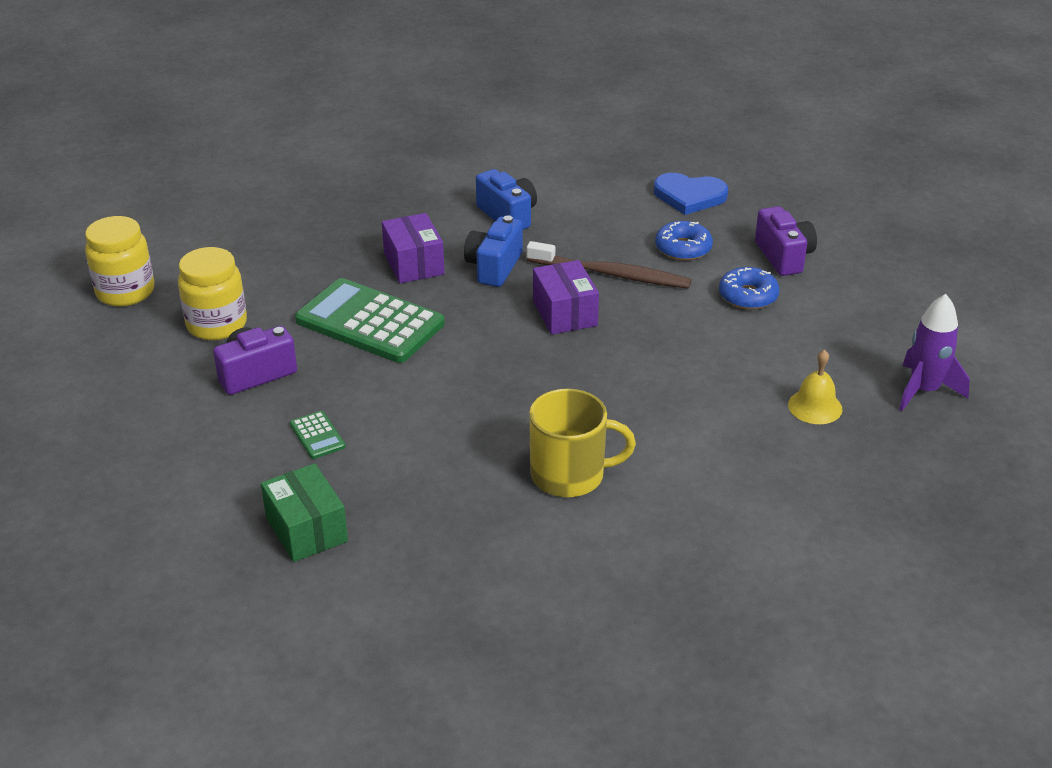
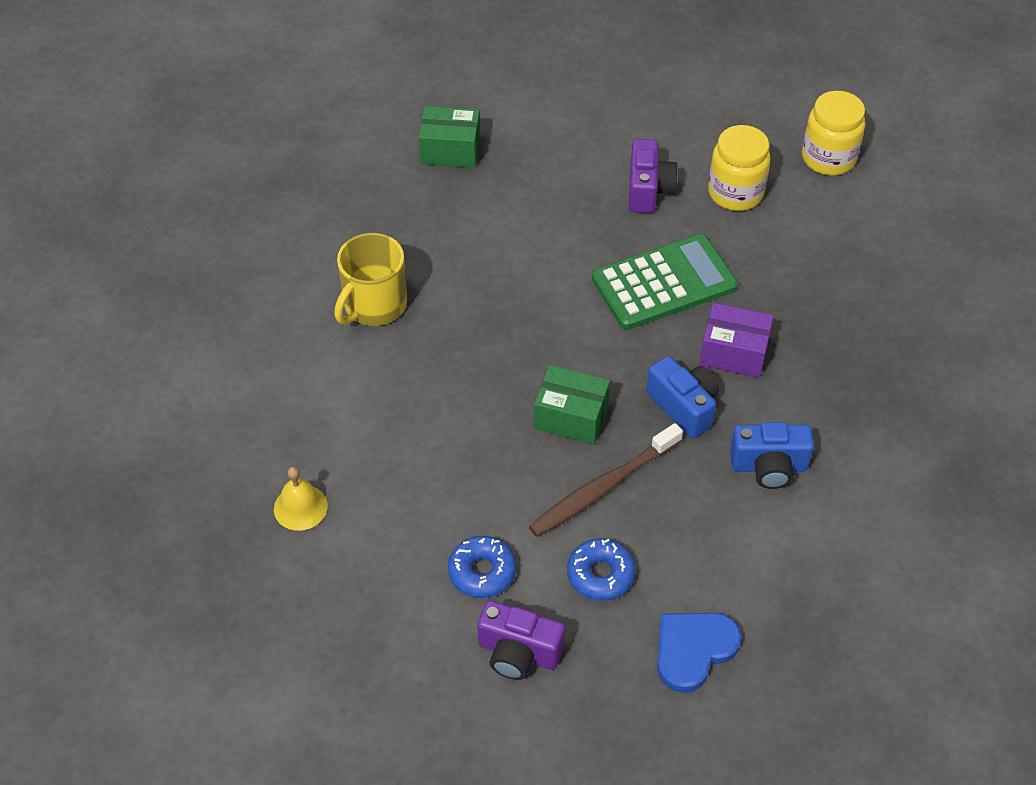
camera: 125 degrees right, 15 degrees up
(317, 435) = (543, 193): green calculator -> none
(564, 313) = (571, 416): purple box -> green box
(924, 391) = (244, 603): purple rocket -> none

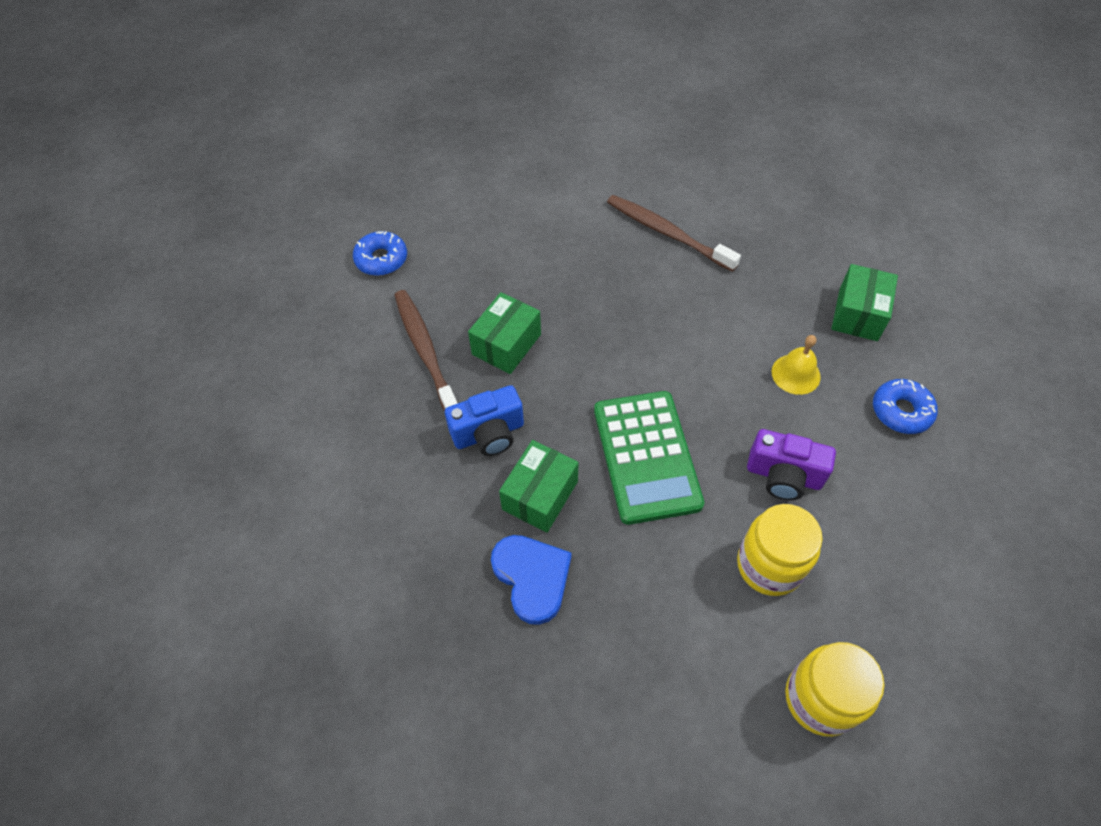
camera: 105 degrees right, 5 degrees up
(300, 507) = (480, 169): yellow bell -> yellow bell (795, 374)
(374, 305) = (666, 233): yellow mug -> brown toothbrush
(518, 653) = (305, 268): purple camera -> none
(600, 575) = (345, 331): blue donut -> blue donut (901, 411)
(693, 650) = (250, 377): blue heart -> blue heart (532, 577)
(734, 353) = (540, 495): purple box -> green box
(769, 467) = (397, 486): blue camera -> none

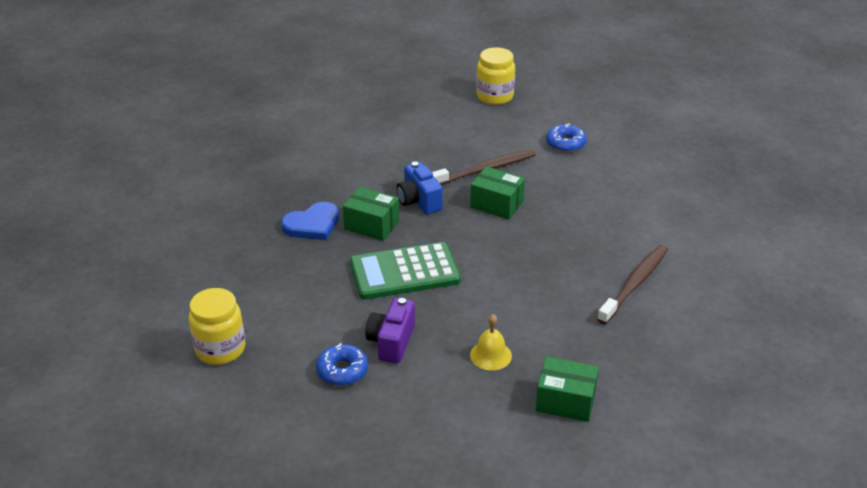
camera: 85 degrees right, 20 degrees down
(769, 565) = (317, 330): yellow jar -> yellow jar (495, 96)
(901, 411) = (459, 418): blue donut -> blue donut (342, 371)

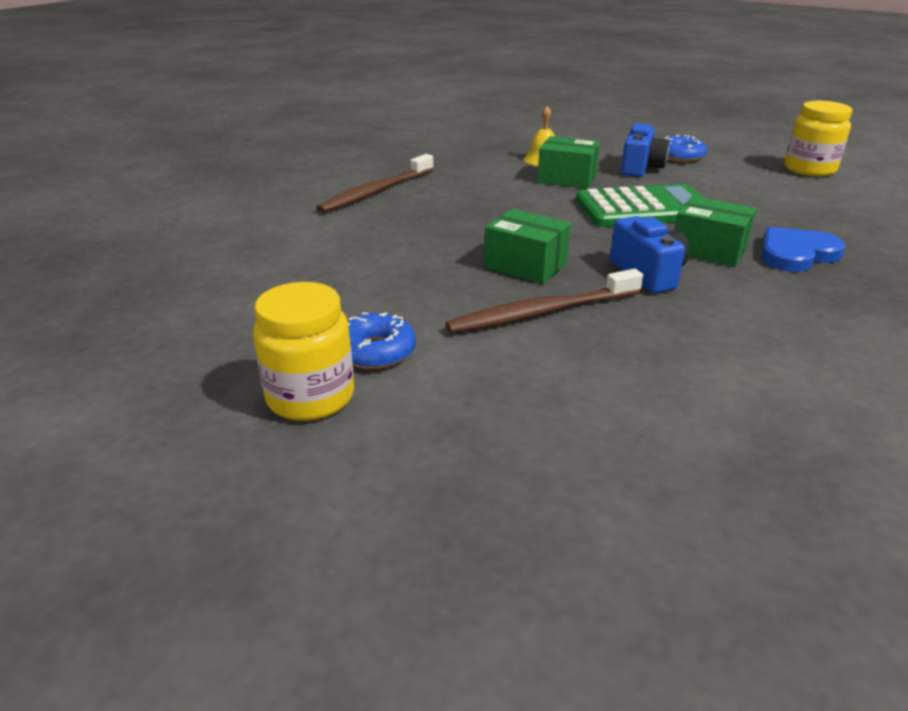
camera: 175 degrees left, 5 degrees down
(391, 342) = (641, 168): purple camera -> blue camera
(495, 96) = (506, 491): yellow jar -> yellow jar (310, 397)
(565, 401) = (481, 140): green box -> green box (567, 179)

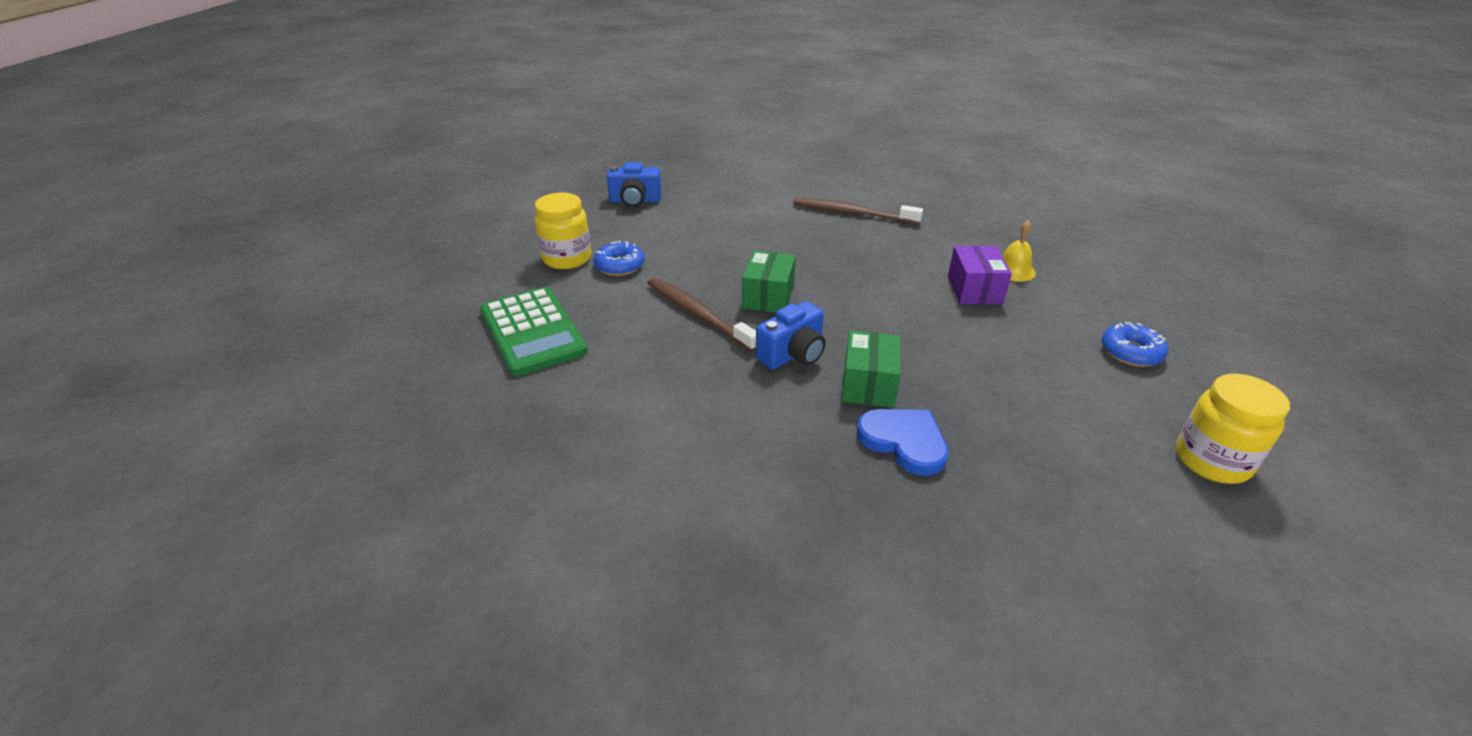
camera: 70 degrees right, 5 degrees up
(567, 179) = (974, 290): green box -> purple box
(641, 168) = (1056, 329): blue camera -> blue camera (635, 201)
(644, 208) = (939, 340): green calculator -> green calculator (532, 331)

